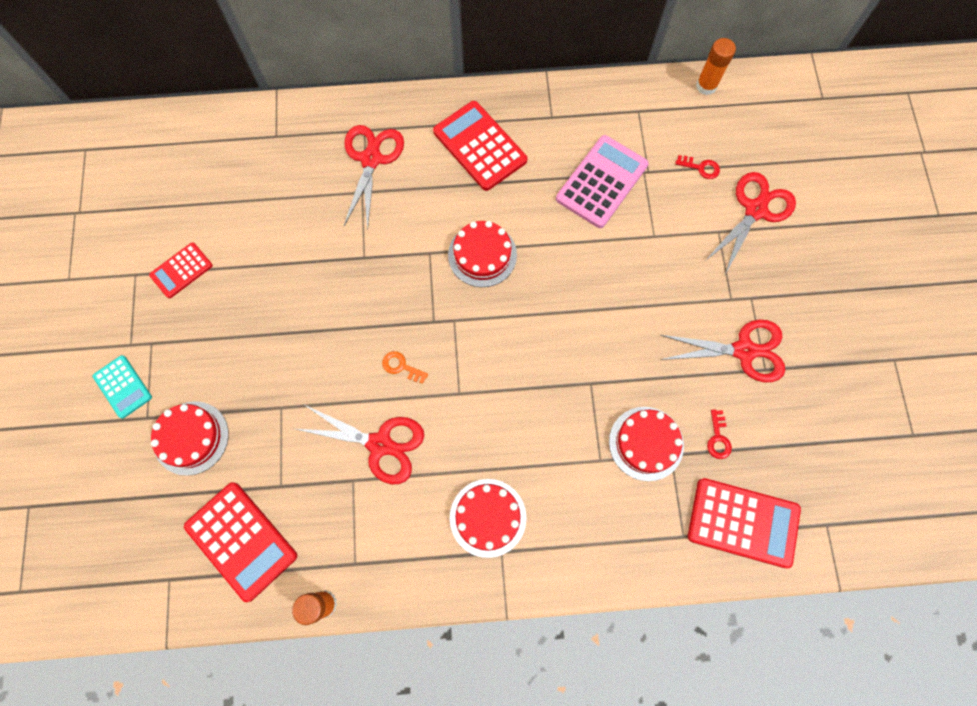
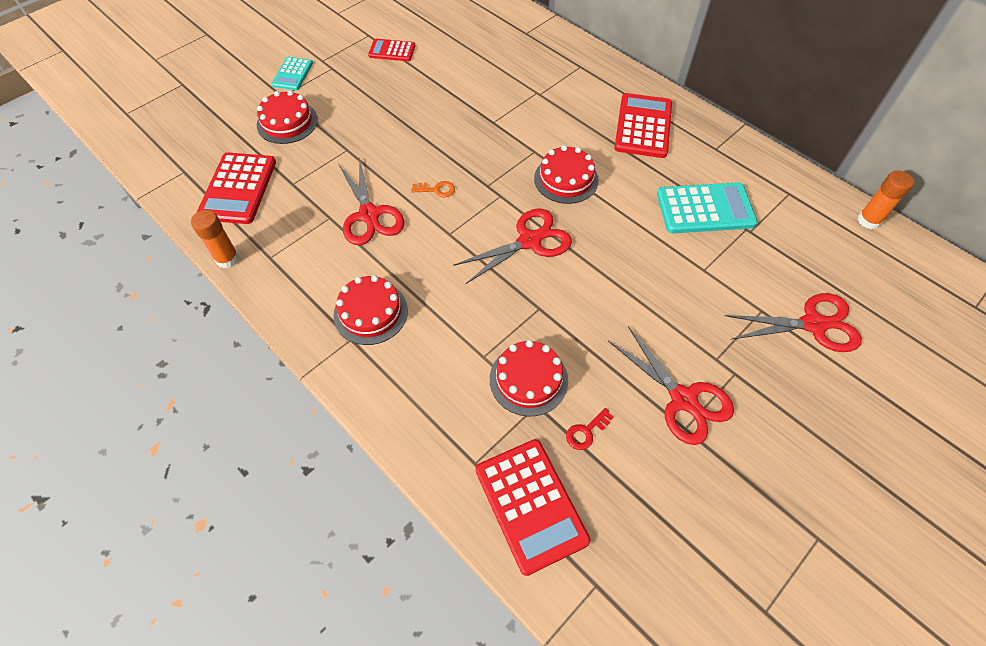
camera: 50 degrees right, 15 degrees down
(371, 159) = (564, 82): red scissors -> red scissors (529, 241)
(401, 366) = (436, 190): orange key -> orange key turned 105 degrees clockwise
(602, 182) = (705, 209): pink calculator -> turquoise calculator
(701, 168) = (798, 262): red key -> none

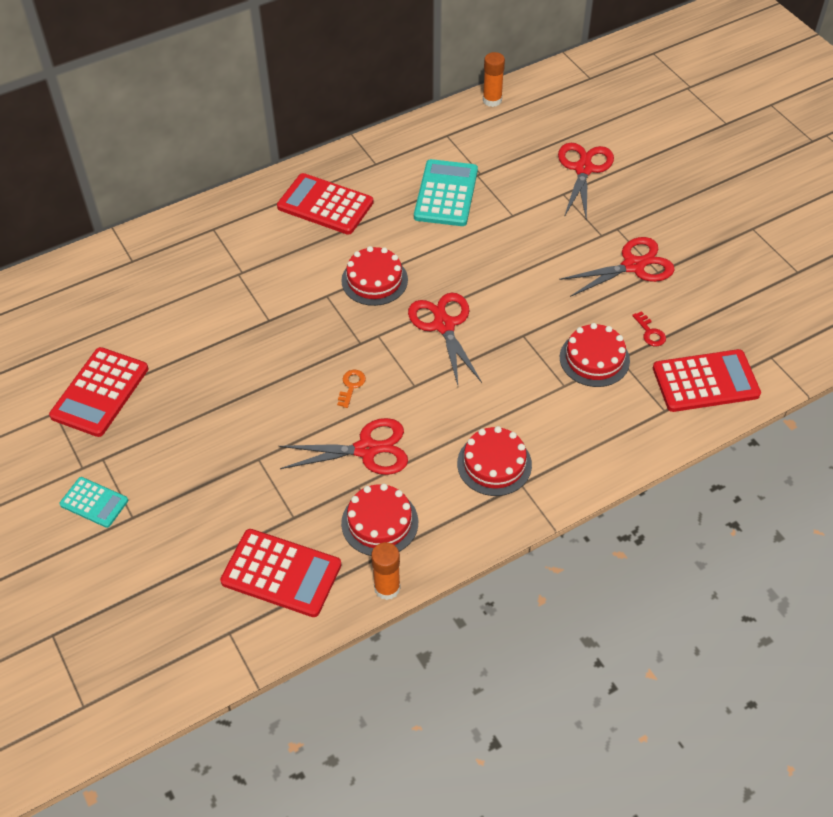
camera: 75 degrees left, 5 degrees down
(287, 122) = (185, 515): red cake -> red cake (379, 522)
(392, 51) = (100, 392): red calculator -> red calculator, size x1.71

